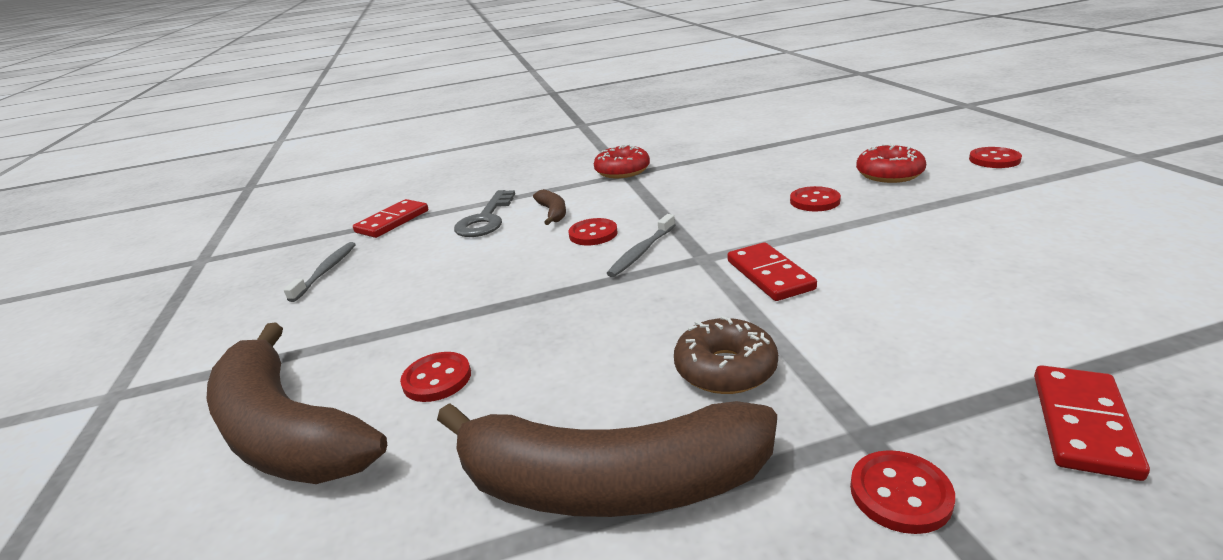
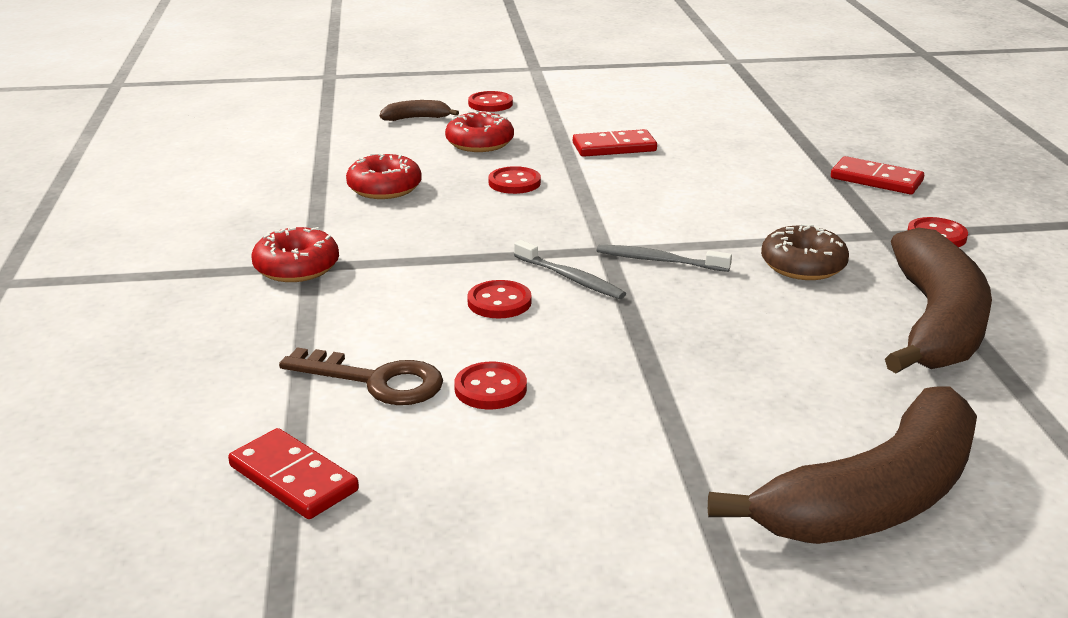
camera: 85 degrees left, 0 degrees up
(326, 271) = (460, 533): grey toothbrush -> grey toothbrush (659, 261)
(437, 379) = (792, 405): red button -> red button (490, 388)
(486, 219) = (376, 381): grey key -> brown key
(553, 212) = (403, 326): brown banana -> brown banana (417, 118)
(761, 165) = (384, 188): none -> red donut
(769, 275) = (659, 227): red domino -> red domino (614, 147)

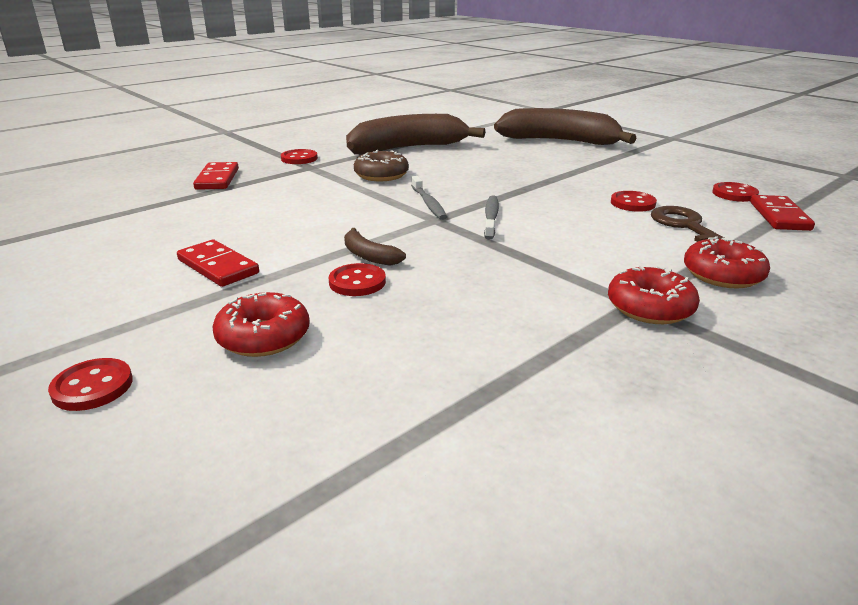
camera: 125 degrees left, 0 degrees up
(384, 188) = (452, 340): red donut -> red donut (722, 275)
(417, 118) = (197, 424): brown banana -> brown banana (369, 256)
(499, 302) = (554, 226): red button -> red button (734, 194)

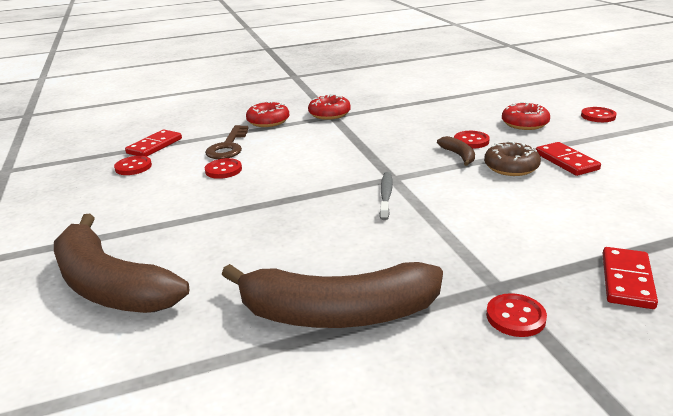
camera: 155 degrees left, 0 degrees up
(381, 175) = (409, 248): brown donut -> brown donut (511, 167)
(491, 217) = (348, 173): grey toothbrush -> none

